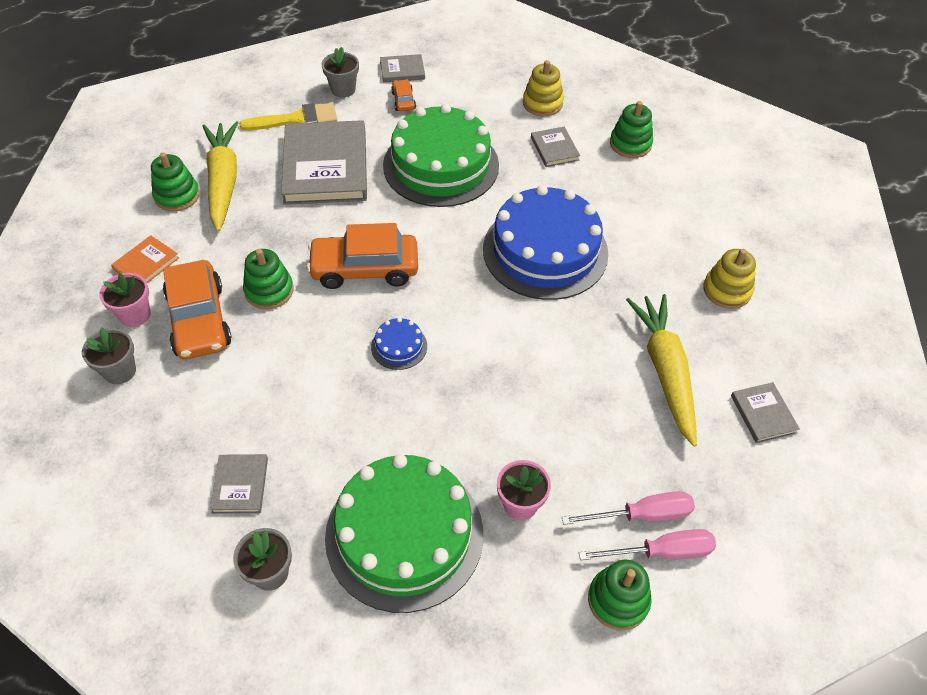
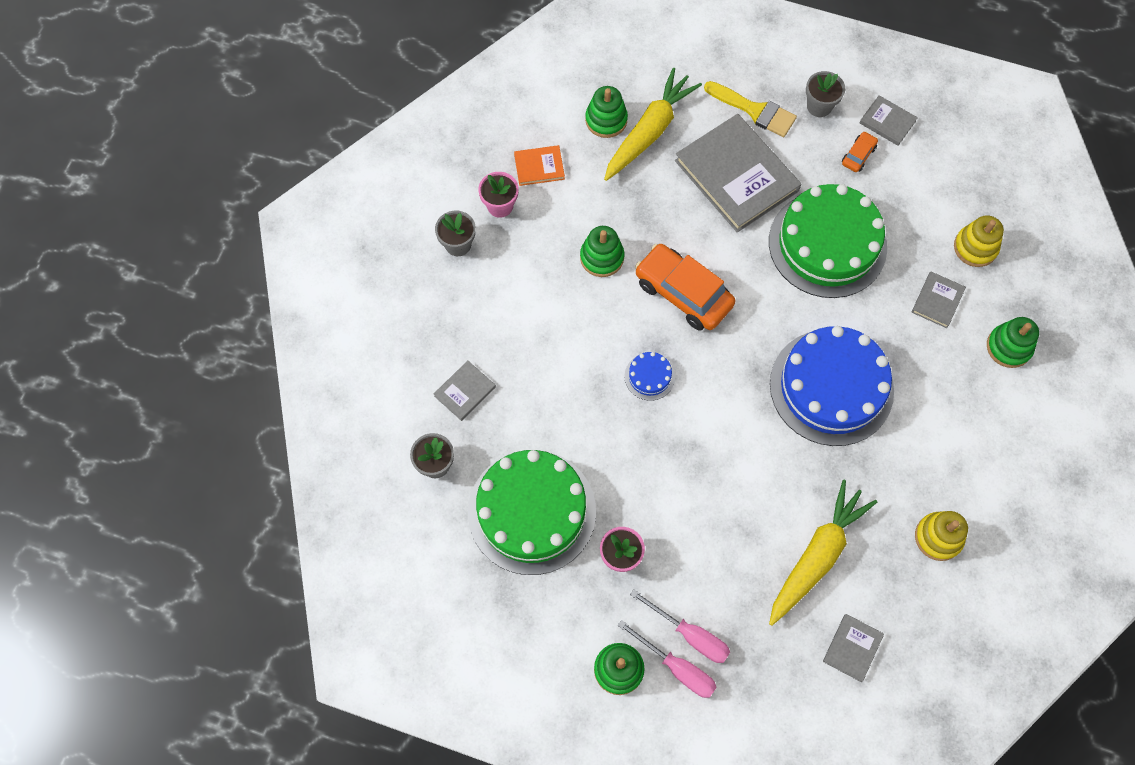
camera: 45 degrees right, 15 degrees up
(199, 320) = (537, 244): orange car -> none
(325, 167) = (736, 176): grey book -> grey book turned 75 degrees counterclockwise

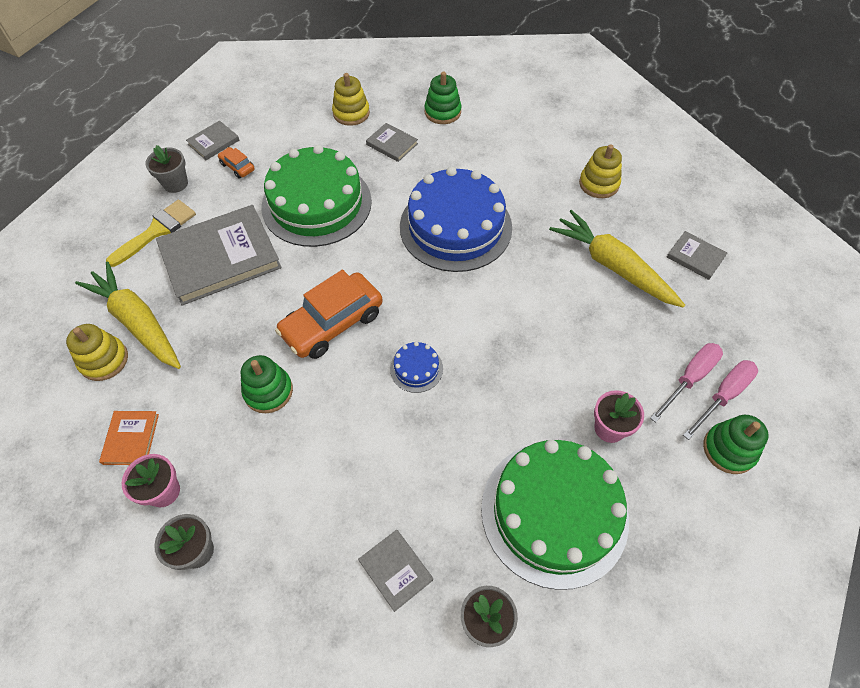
camera: 80 degrees left, 10 degrees down
(606, 120) = (104, 360): green stacking toy -> yellow stacking toy

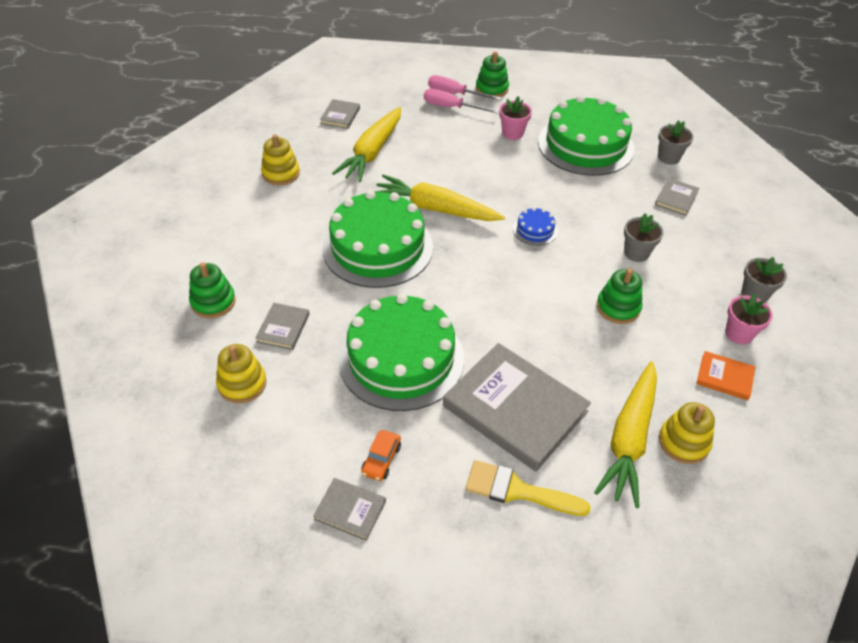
camera: 115 degrees left, 10 degrees down
(131, 439) = (724, 377): orange book -> orange book turned 45 degrees clockwise
(175, 184) = (439, 513): grey flower pot -> grey flower pot (636, 253)
(332, 323) = (530, 292): orange car -> none
(455, 227) = (377, 247): blue cake -> green cake
(491, 290) = (435, 209): none -> yellow carrot

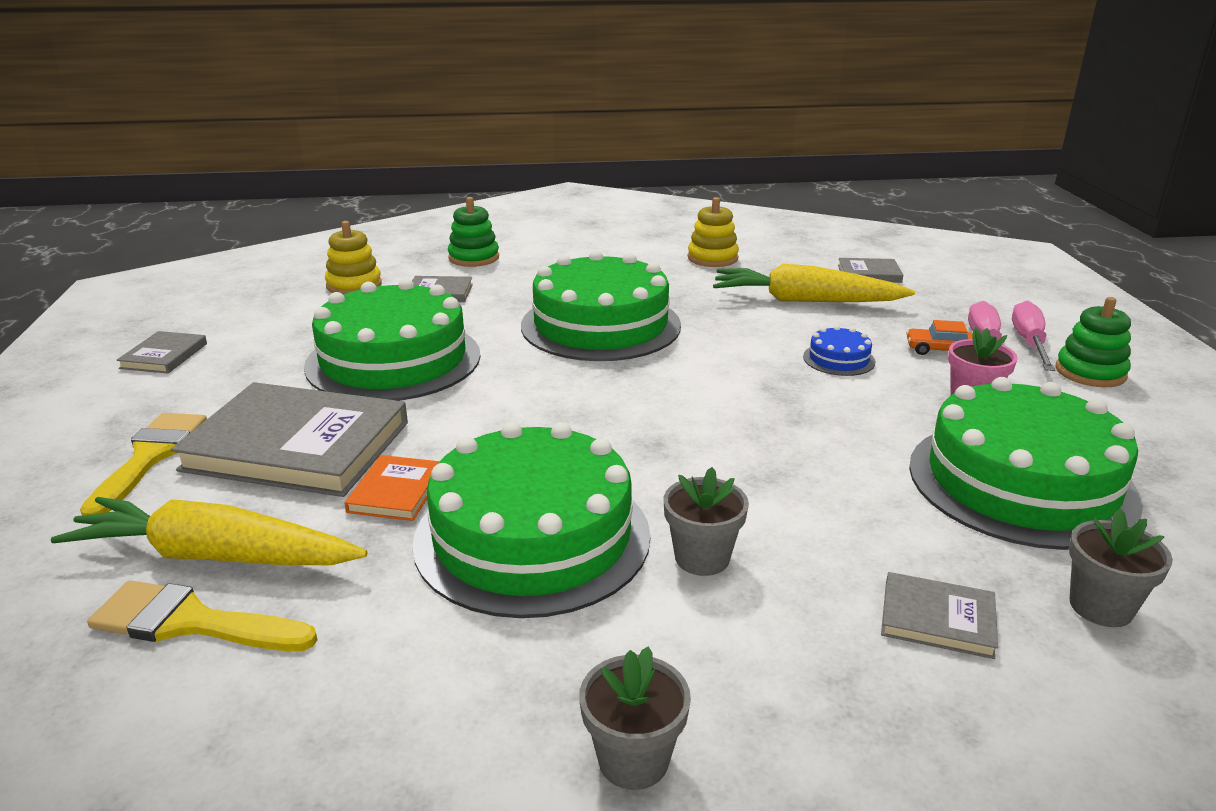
camera: 80 degrees right, 20 degrees down
(381, 459) = (230, 365): orange car -> orange car (939, 350)
(435, 209) = (707, 354): yellow carrot -> none
(515, 408) = (297, 446): grey book -> grey book turned 75 degrees clockwise
(535, 230) = (707, 439): blue cake -> blue cake (839, 359)
(618, 307) = (532, 537): green stacking toy -> green cake
(683, 442) = (191, 622): yellow stacking toy -> yellow brush
(724, 377) = (350, 689): orange book -> orange book (396, 492)
(739, 334) = (487, 720): pink flower pot -> none

